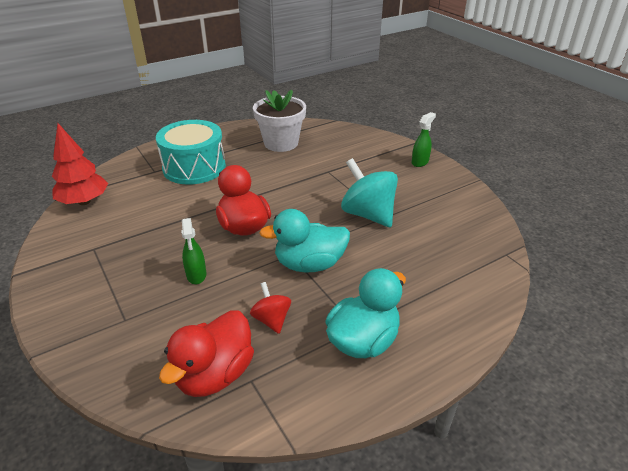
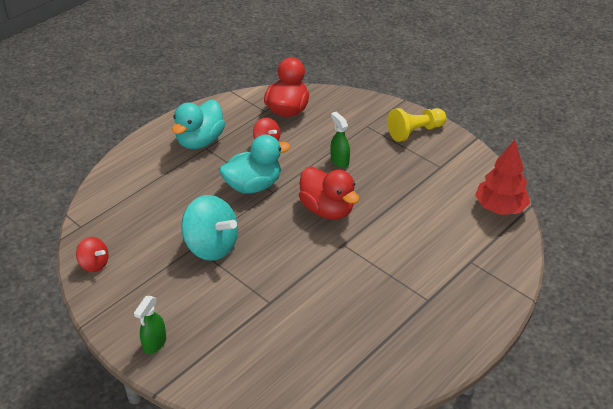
camera: 165 degrees right, 5 degrees up
(74, 297) = (415, 132): none -> yellow pawn
(194, 167) = (430, 276): turquoise drum -> none
(281, 143) = (350, 345): white flower pot -> none
(480, 218) = (94, 264): none -> red spinning top

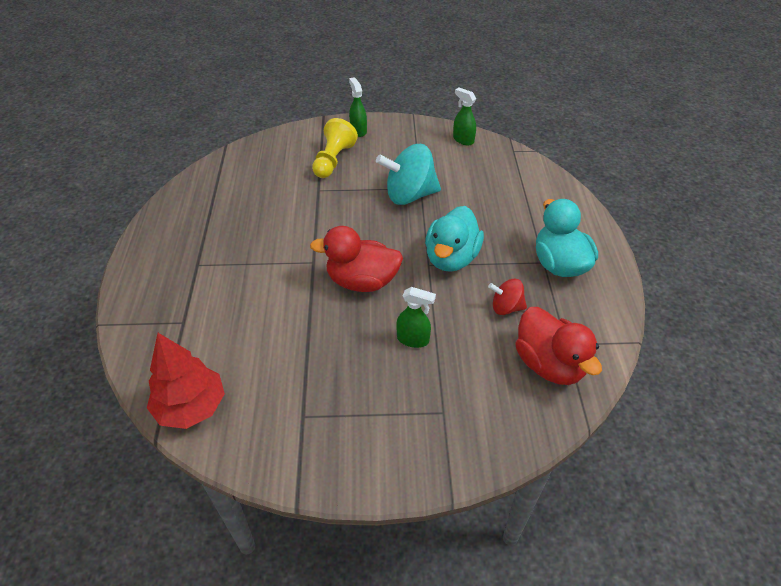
camera: 135 degrees right, 5 degrees up
(94, 264) = (463, 140): red spinning top -> green spray bottle
(415, 132) = (380, 449): yellow pawn -> yellow pawn (333, 160)

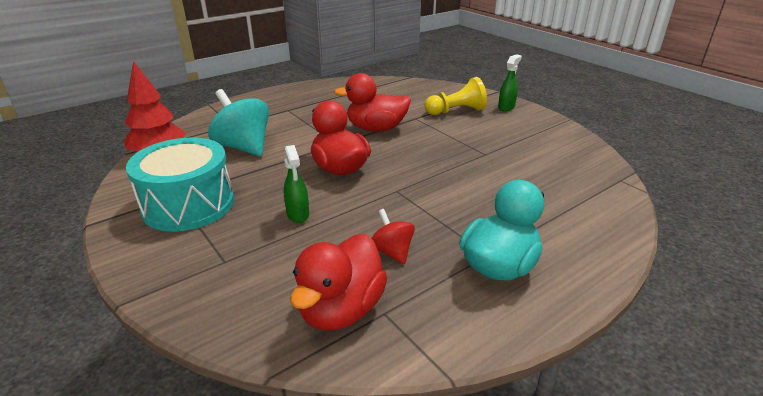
camera: 55 degrees right, 15 degrees down
(312, 224) = (376, 129): none -> red duck
(329, 411) = (188, 204): none -> turquoise drum
(409, 195) = (468, 152): turquoise spinning top -> turquoise spinning top (244, 147)
(451, 258) = (419, 198): turquoise duck -> none
(463, 140) = (583, 150): green spray bottle -> none

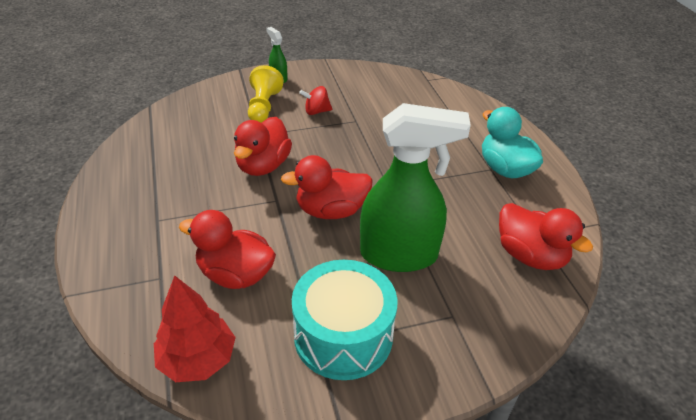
camera: 70 degrees left, 10 degrees up
(244, 147) = (235, 274): turquoise spinning top -> red duck
(298, 214) = (399, 255): green spray bottle -> green spray bottle, size x2.39
(392, 252) = (473, 213): red spinning top -> red spinning top (316, 111)

